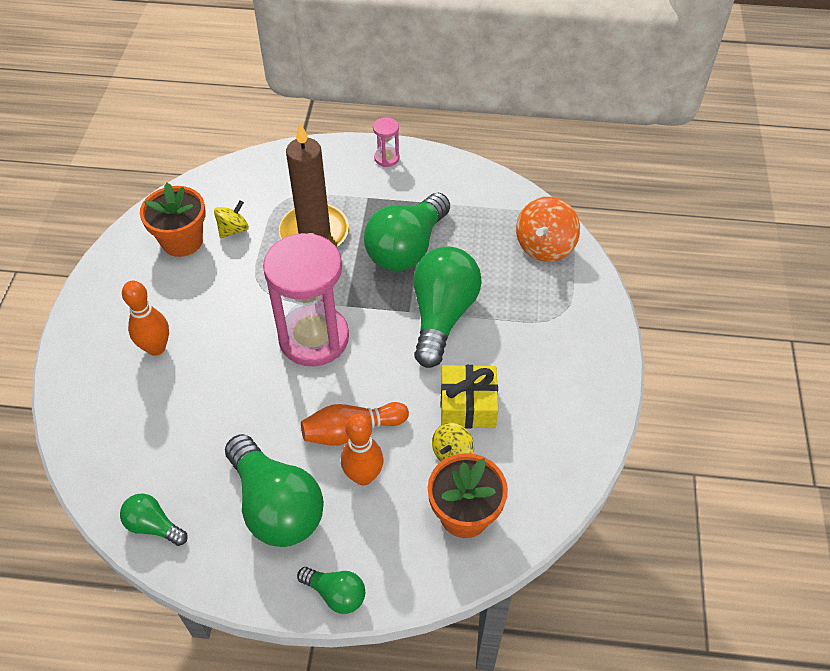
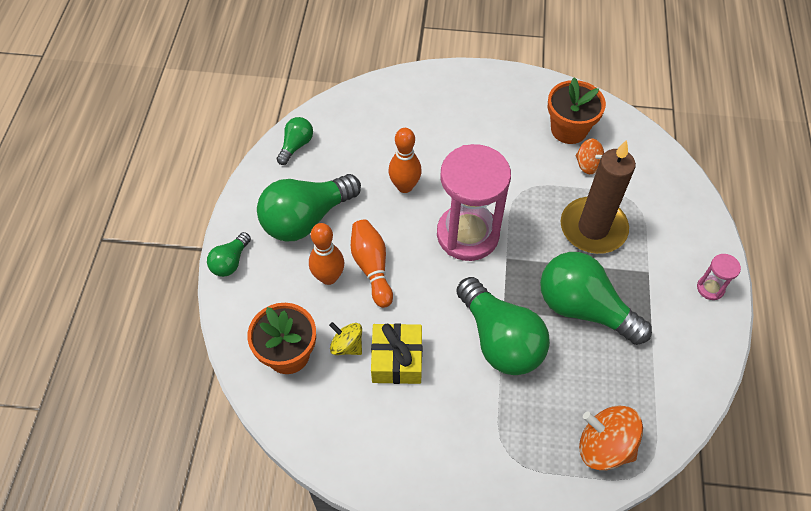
camera: 90 degrees right, 5 degrees up
(156, 348) = (453, 126): orange bowling pin -> orange bowling pin (405, 186)
(233, 230) = (587, 165): yellow spinning top -> orange spinning top
(442, 315) = (500, 340): green light bulb -> green light bulb turned 45 degrees clockwise

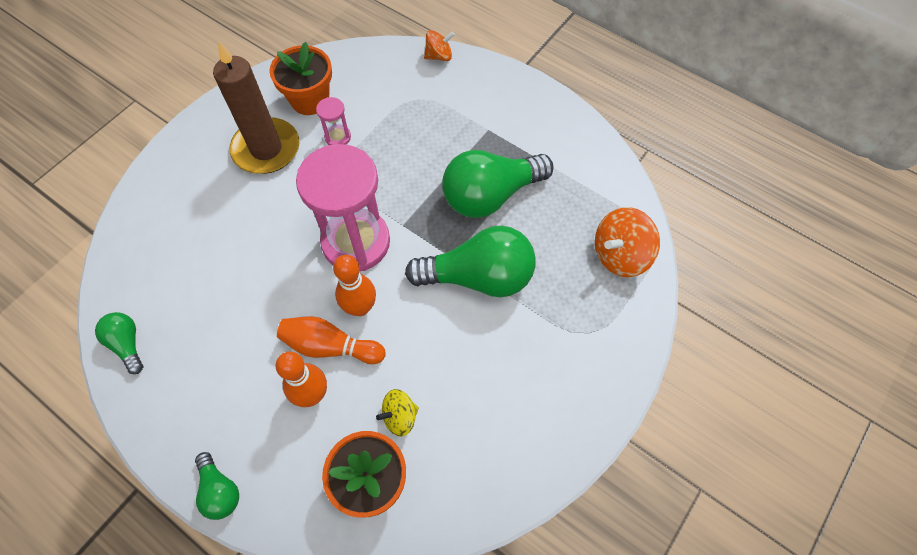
camera: 60 degrees left, 5 degrees up
(306, 219) = (227, 381): green light bulb -> none
(397, 360) = (444, 377): yellow gift -> none
(405, 186) = (262, 266): orange bowling pin -> orange bowling pin (360, 307)
(587, 165) = (356, 108): orange spinning top -> orange spinning top (439, 56)
(593, 228) = (420, 142): brown candle -> brown candle (266, 149)
(710, 288) = (530, 98): pink hourglass -> pink hourglass (338, 137)

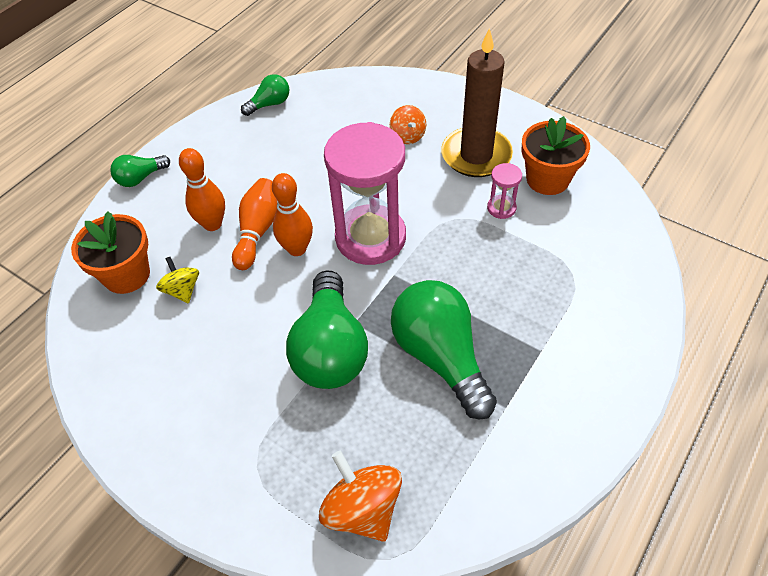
camera: 90 degrees right, 10 degrees down
(439, 56) = (649, 291): orange spinning top -> orange spinning top (408, 136)

